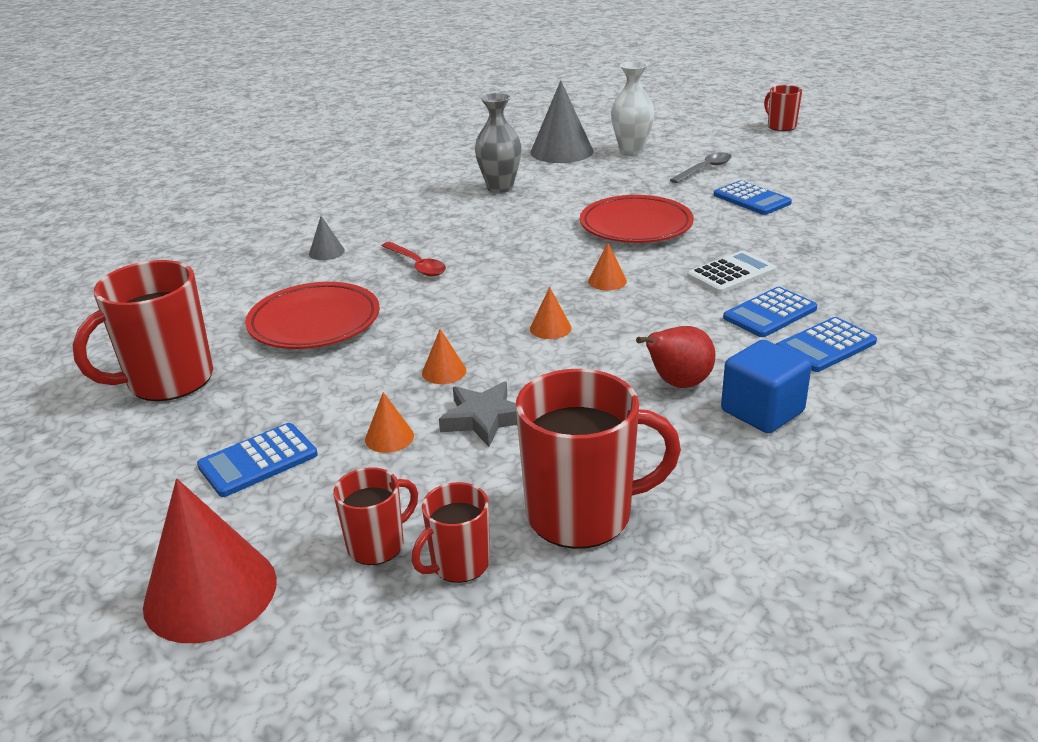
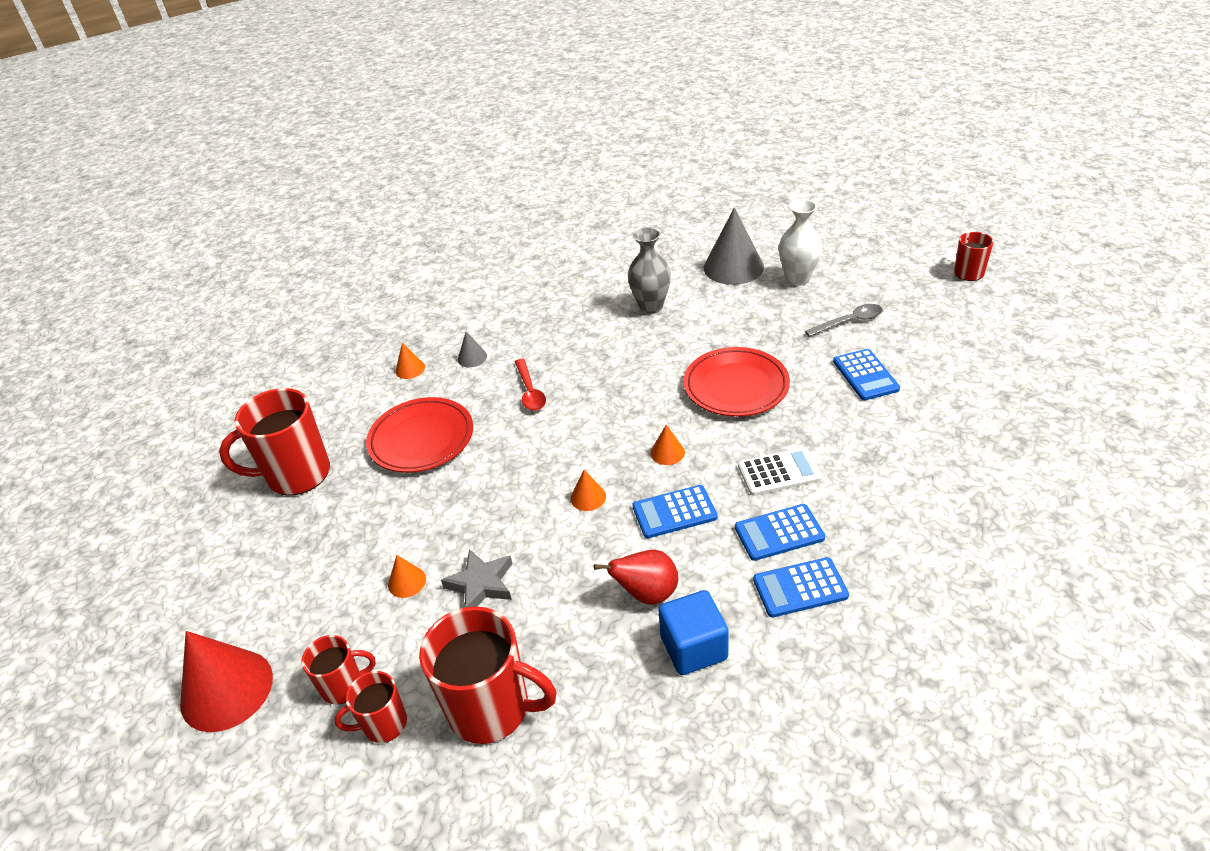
camera: 25 degrees right, 10 degrees up
(258, 461) = (313, 576): blue calculator -> blue calculator (674, 512)
(444, 371) = (482, 523): orange cone -> orange cone (410, 369)

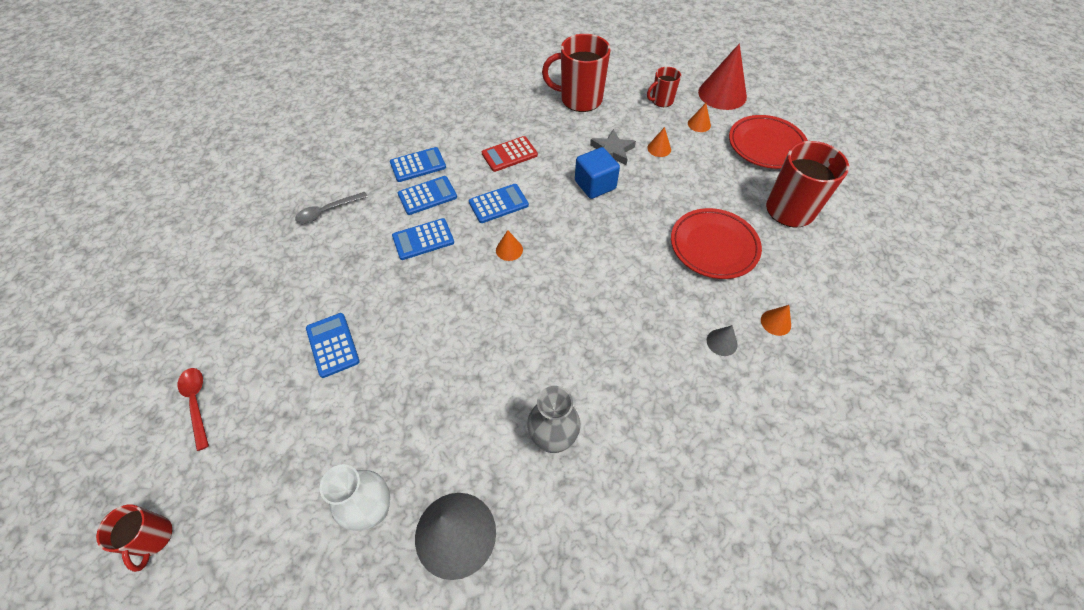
camera: 165 degrees right, 15 degrees up
(383, 724) = (630, 89): red mug -> none
(530, 391) = (644, 303): red spoon -> red spoon (197, 403)
(588, 497) = (562, 209): orange cone -> orange cone (699, 124)
(647, 594) = (509, 154): red pear -> red calculator
(693, 648) = (480, 132): blue cube -> blue cube (595, 185)
(736, 386) = (454, 322): red plate -> red plate (766, 145)
(779, 472) = (423, 239): white calculator -> blue calculator
(849, 322) = (329, 425): grey spoon -> grey spoon (327, 211)

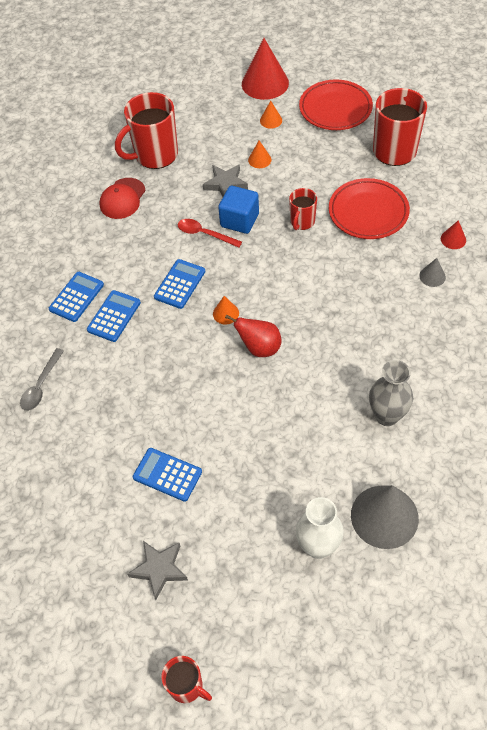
camera: 35 degrees left, 0 degrees up
(197, 403) = (109, 590): red spoon -> red spoon (204, 234)
(245, 417) = (159, 569): none -> grey star
(423, 239) = (149, 352): blue calculator -> none
(506, 296) = (259, 348): none -> red pear
(509, 154) = (145, 239): red calculator -> none
(523, 116) = (122, 198): none -> red cap
(661, 101) = (223, 117): red mug -> red mug (302, 222)
(775, 322) = (453, 239): orange cone -> red cone

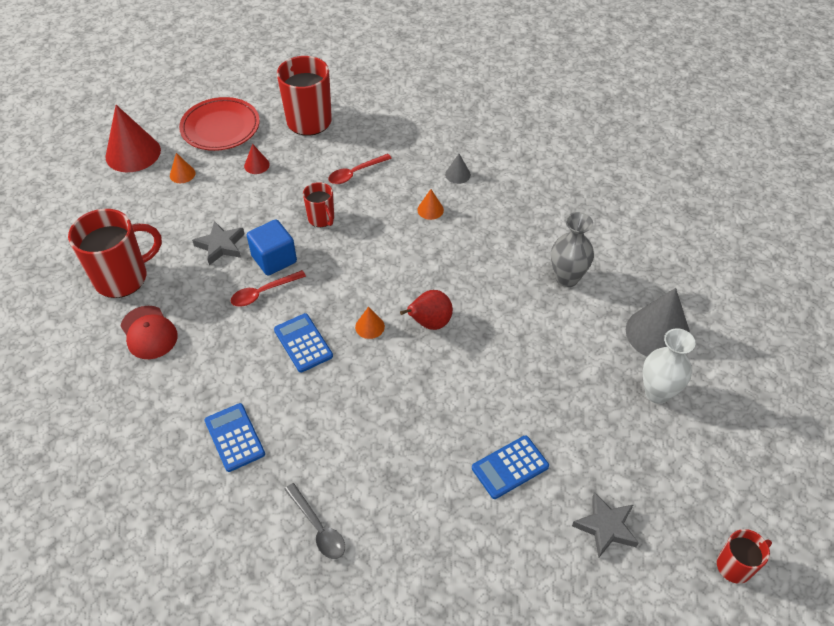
camera: 60 degrees left, 5 degrees down
(114, 316) = (290, 417): blue calculator -> none
(155, 155) = (123, 277): red mug -> red mug turned 120 degrees counterclockwise
(259, 159) = (219, 207): orange cone -> orange cone (430, 210)
(368, 212) = (355, 173): red plate -> red spoon
(453, 239) = (433, 142): red cone -> red cone (256, 165)

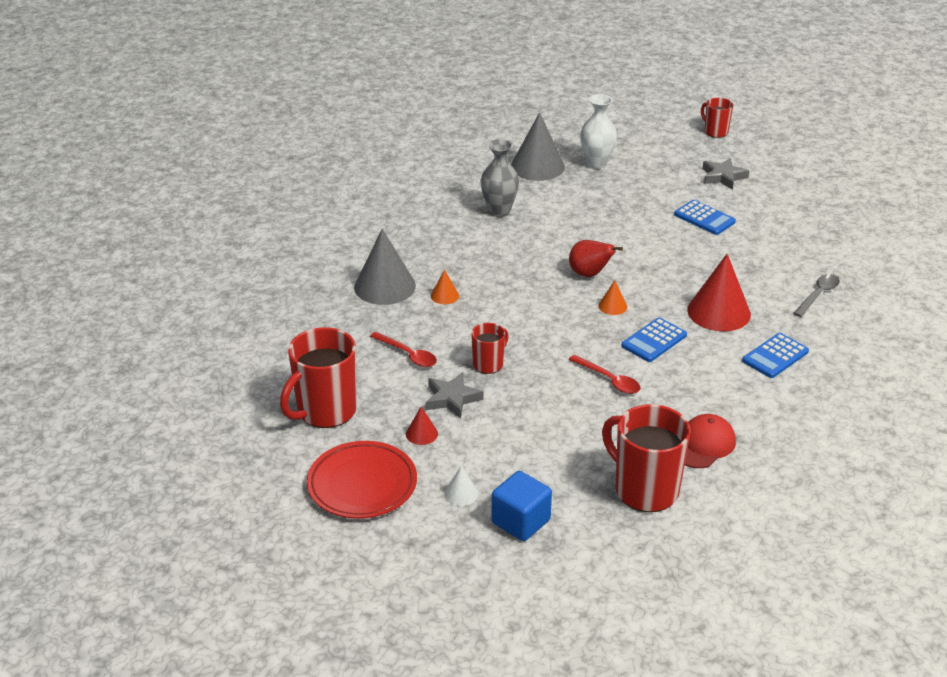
camera: 105 degrees left, 15 degrees down
(133, 153) = (439, 554): red cone -> red cone (719, 312)
(182, 174) = (461, 493): orange cone -> white cone
(221, 245) = (561, 427): grey star -> grey star (452, 398)
(274, 259) = (561, 383): blue cube -> blue cube (521, 521)
(457, 174) = (385, 286): grey cone -> grey cone, size x2.18

